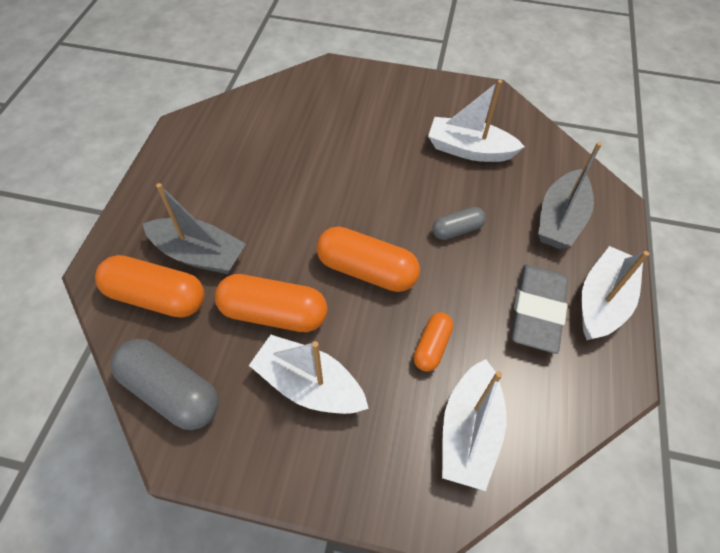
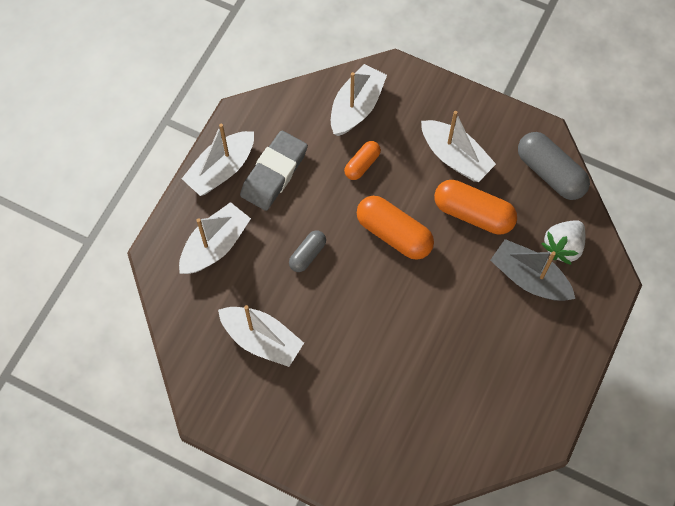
camera: 165 degrees left, 10 degrees up
(157, 297) = (563, 247): orange capsule -> white strawberry
(457, 230) = (307, 254): grey capsule -> grey capsule turned 45 degrees counterclockwise
(560, 219) = (215, 245): grey boat -> white boat

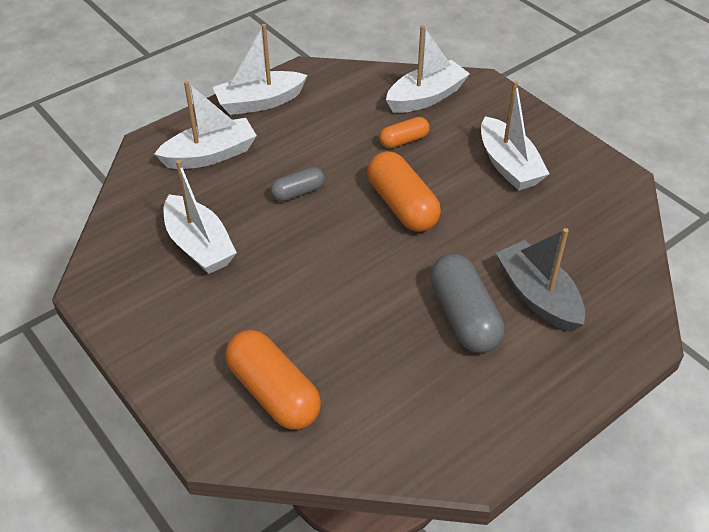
camera: 25 degrees right, 20 degrees down
(274, 173) = (309, 120): grey eraser -> none
(473, 214) = (502, 217): orange capsule -> orange capsule (273, 392)
(550, 173) = (613, 211): grey capsule -> grey capsule (464, 316)
(563, 247) = (596, 281): white strawberry -> none

